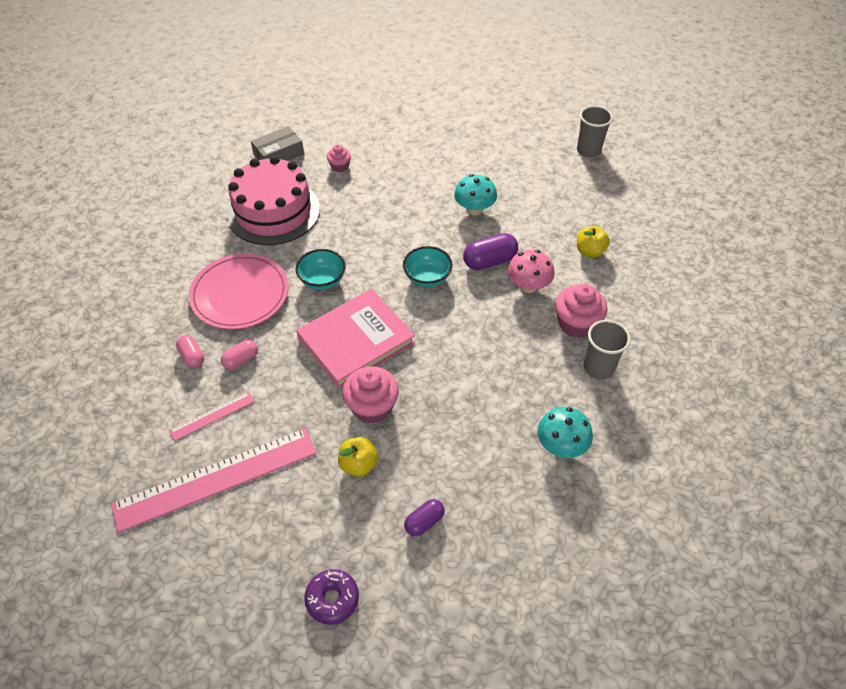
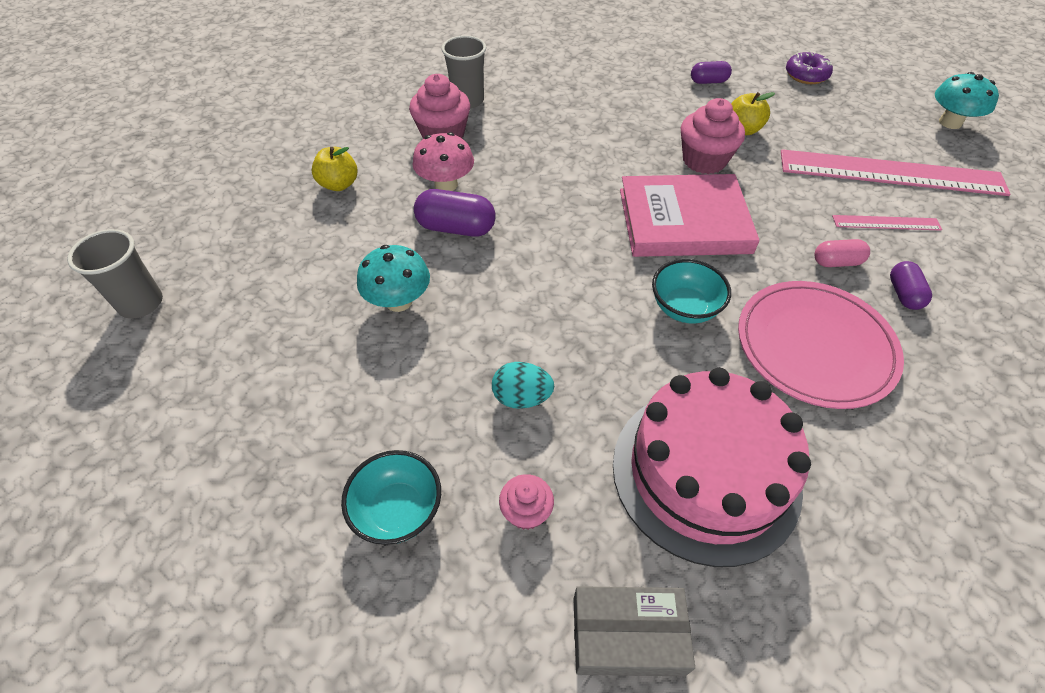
camera: 145 degrees left, 0 degrees up
(192, 357) = (903, 294): pink capsule -> purple capsule
(374, 200) = (522, 397): none -> turquoise egg
(427, 278) = (547, 246): turquoise bowl -> turquoise bowl (398, 510)
(561, 445) = (559, 75): turquoise mushroom -> turquoise mushroom (950, 122)

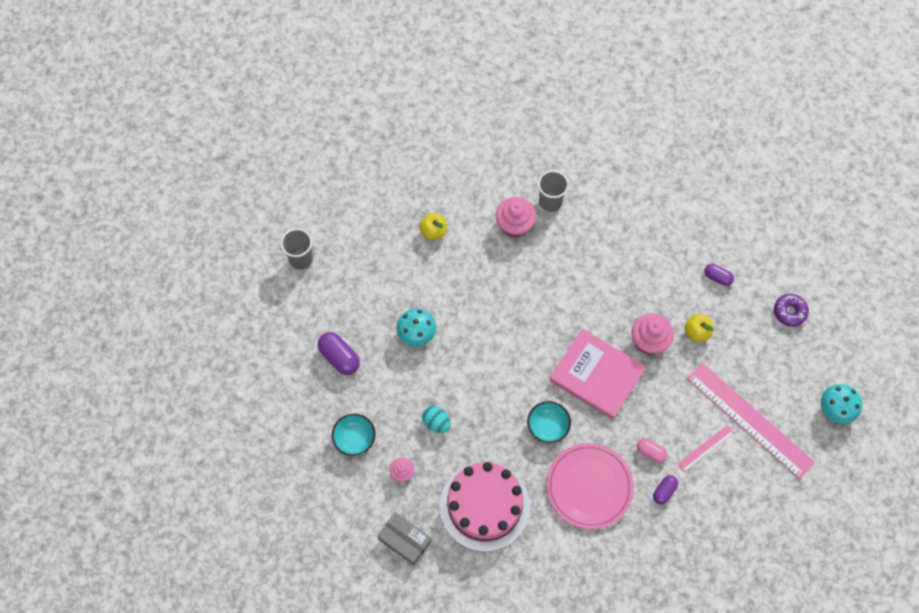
camera: 35 degrees right, 15 degrees up
(446, 184) = (490, 268): pink mushroom -> none
(456, 228) = (474, 303): purple capsule -> purple capsule (339, 357)
(886, 223) = (705, 448): pink ruler -> pink ruler turned 75 degrees counterclockwise

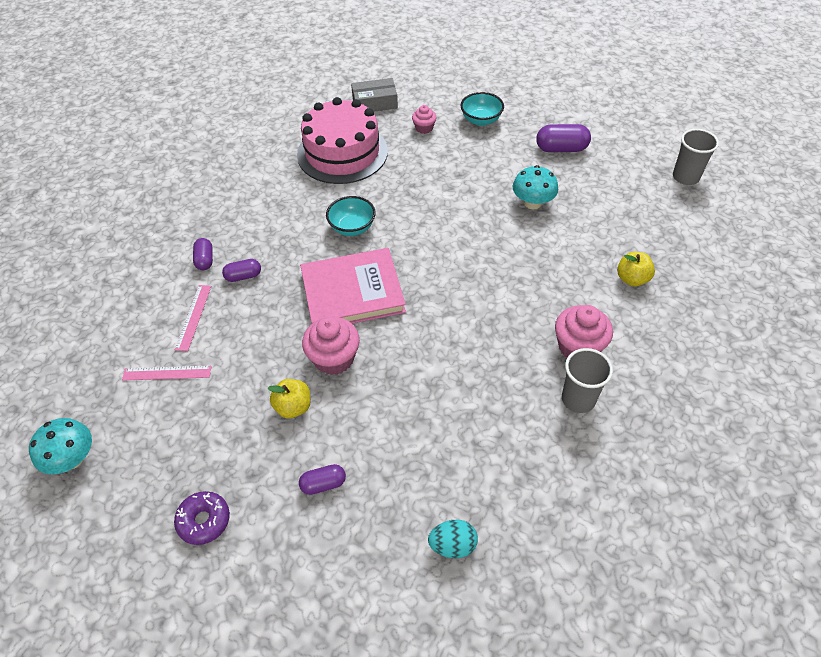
camera: 135 degrees right, 15 degrees down
(436, 422) = (439, 167): turquoise egg -> turquoise egg (452, 545)
(589, 487) = (274, 218): pink plate -> none
(650, 452) = (243, 276): pink capsule -> purple capsule
(749, 420) = (167, 373): pink ruler -> pink ruler, size x0.45

